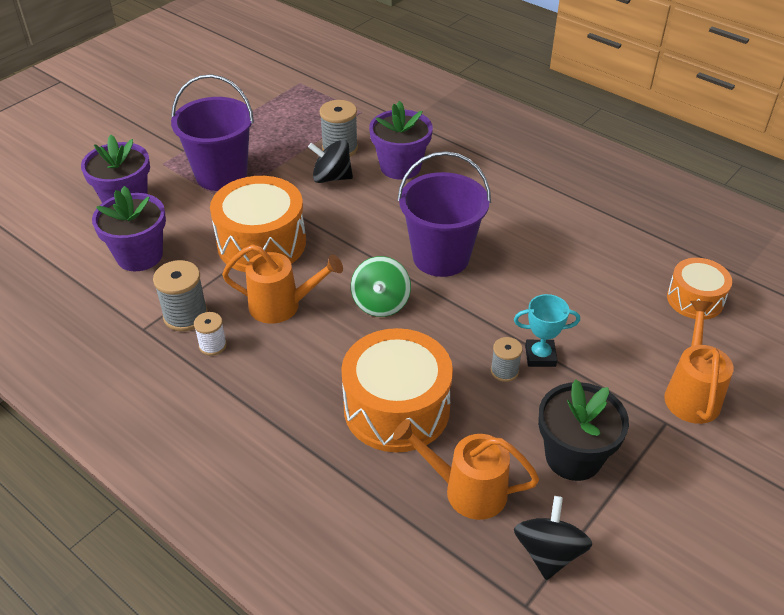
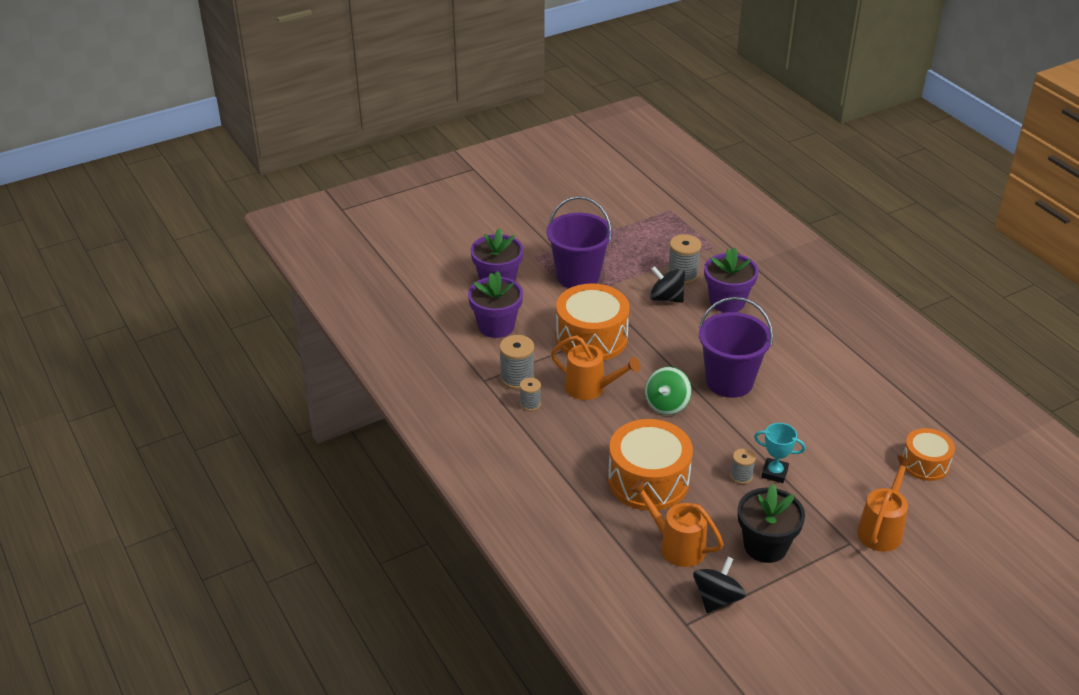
camera: 20 degrees right, 5 degrees down
(213, 345) = (530, 404): white spool -> grey spool

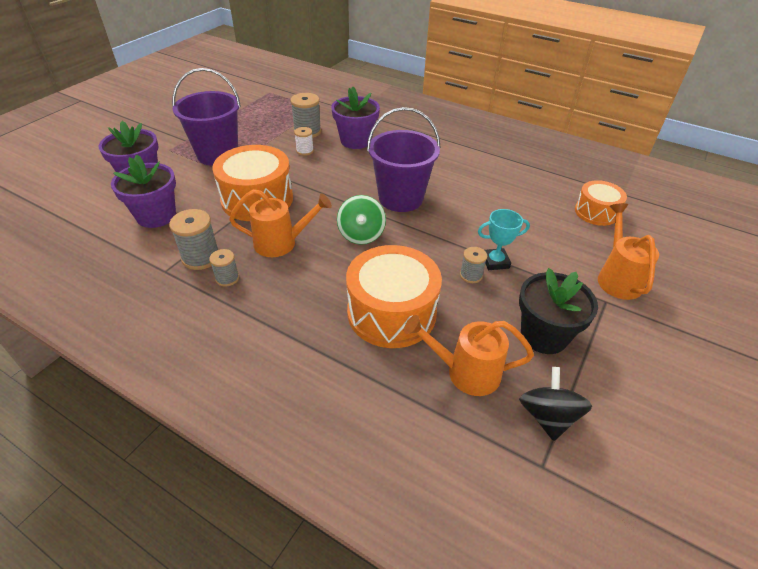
camera: 30 degrees left, 5 degrees up
(666, 298) = (305, 151): black spinning top -> white spool

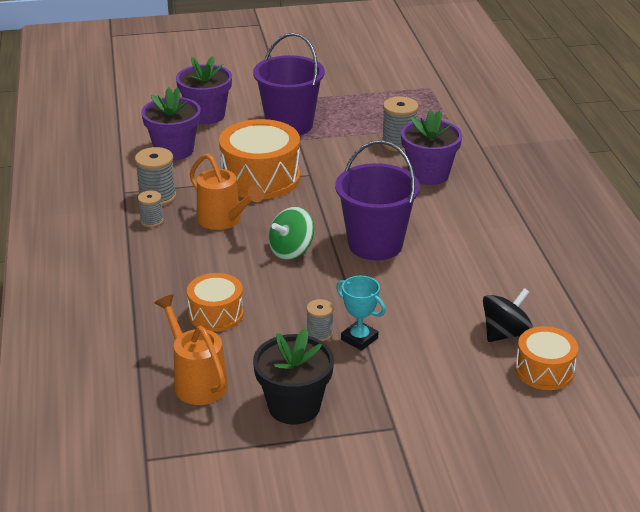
camera: 50 degrees right, 10 degrees down
(305, 151) = (366, 159): white spool -> none
(391, 312) = (216, 314): orange drum -> orange drum, size x0.59
(548, 416) = (199, 443): black spinning top -> black spinning top (505, 333)
(617, 278) = (443, 422): orange watering can -> none

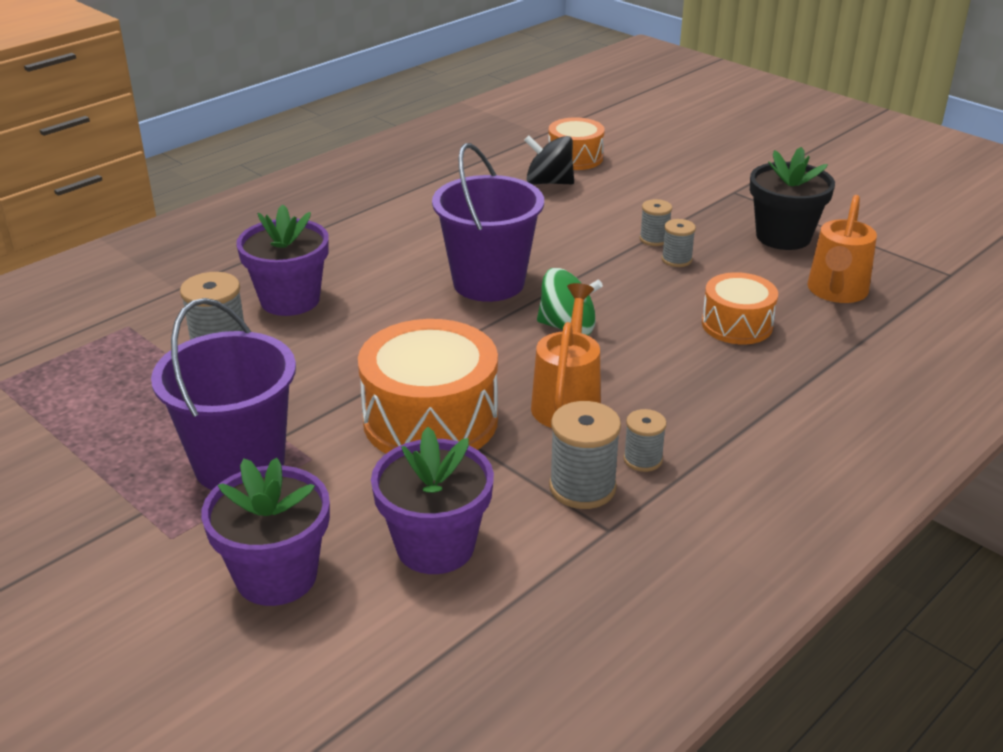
camera: 125 degrees left, 0 degrees up
(359, 339) = (654, 239): turquoise trophy -> grey spool

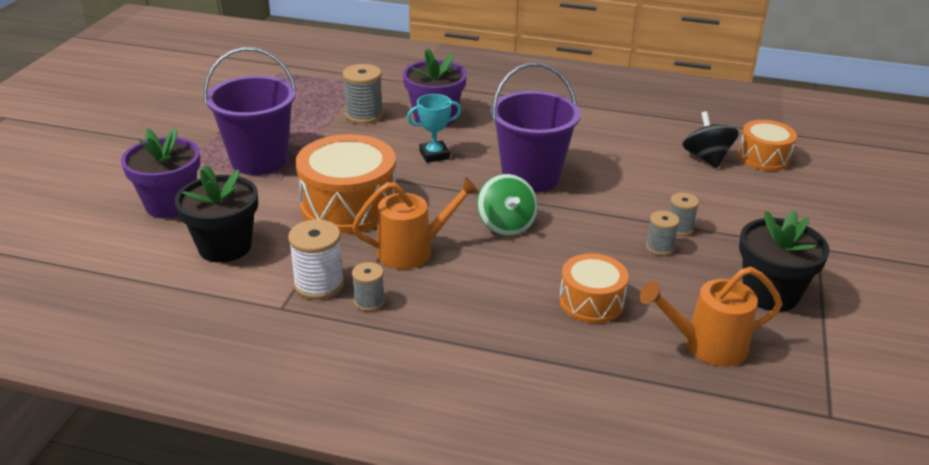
camera: 60 degrees right, 0 degrees up
(377, 327) = (434, 155): none -> turquoise trophy
(435, 546) = (225, 246): purple flower pot -> black flower pot
(582, 487) = (319, 284): grey spool -> white spool

